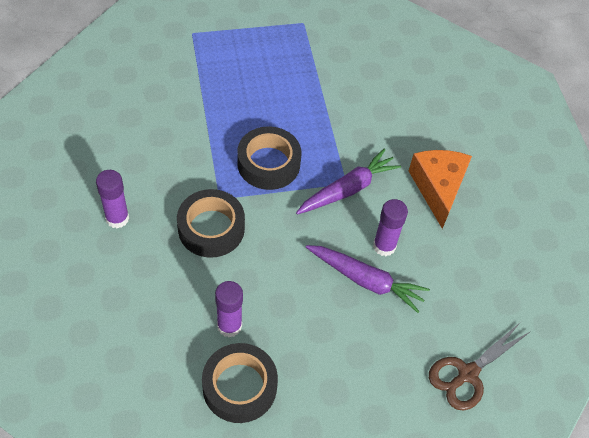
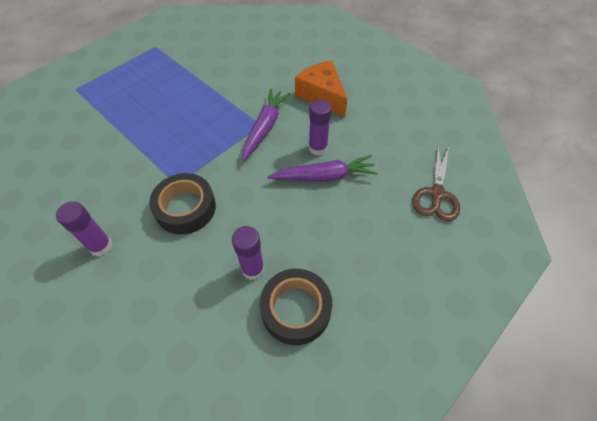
camera: 30 degrees left, 0 degrees up
(268, 163) = (196, 141): black tape -> none

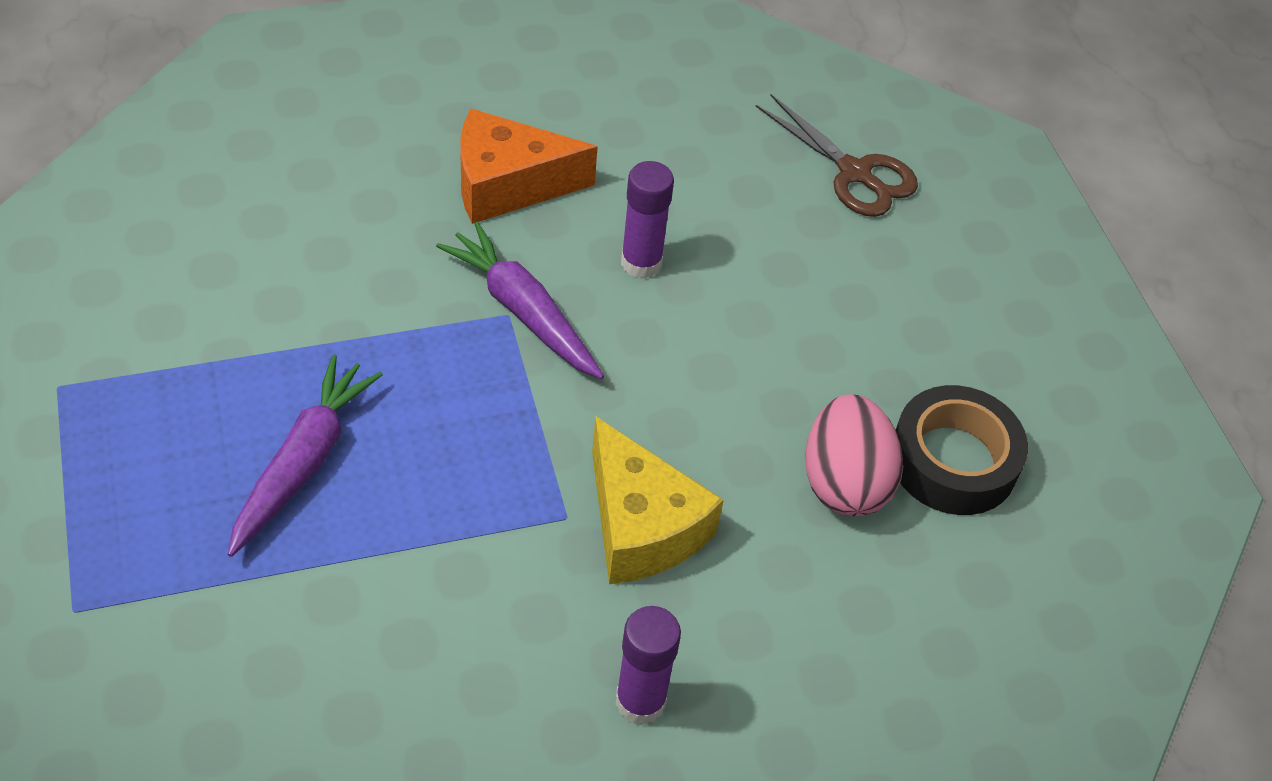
camera: 65 degrees left, 5 degrees down
(185, 208) = (641, 526): black tape -> yellow cheese
(253, 269) = (844, 482): purple glue stick -> pink egg
(324, 176) = (715, 289): purple carrot -> purple carrot (304, 462)

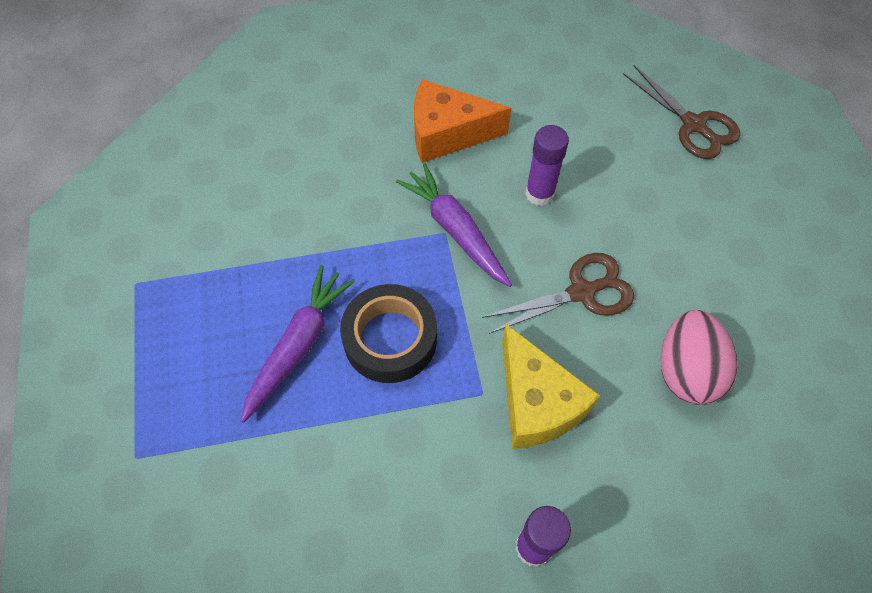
camera: 10 degrees right, 10 degrees up
(701, 388) = (581, 292): none -> brown scissors
(953, 461) = (768, 355): black tape -> black tape (390, 339)

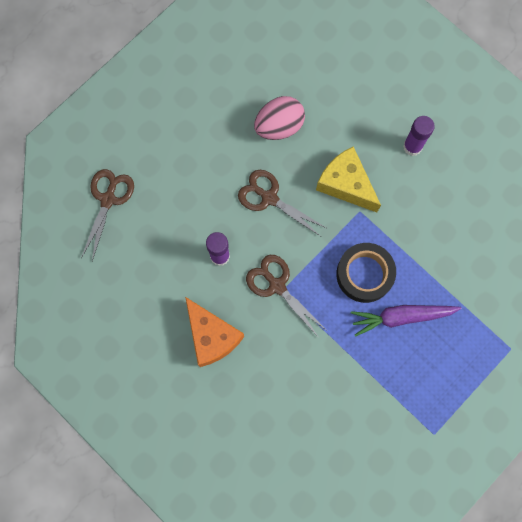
camera: 125 degrees left, 15 degrees up
(455, 230) = (277, 285): purple carrot -> brown scissors
(536, 402) = (346, 184): yellow cheese -> yellow cheese turned 75 degrees counterclockwise

